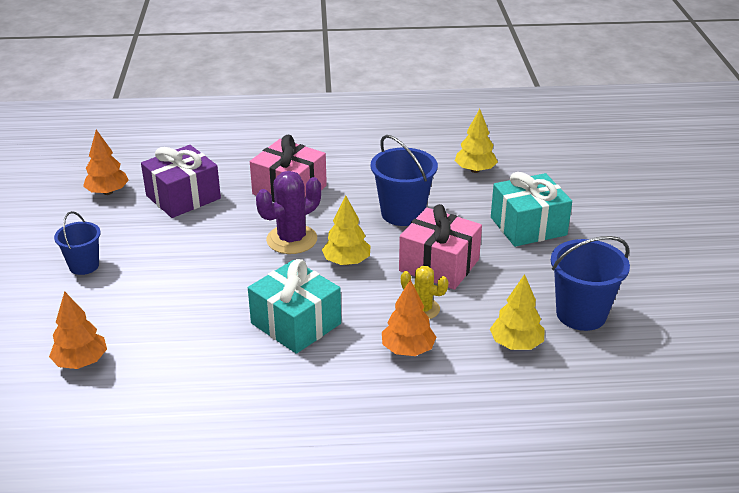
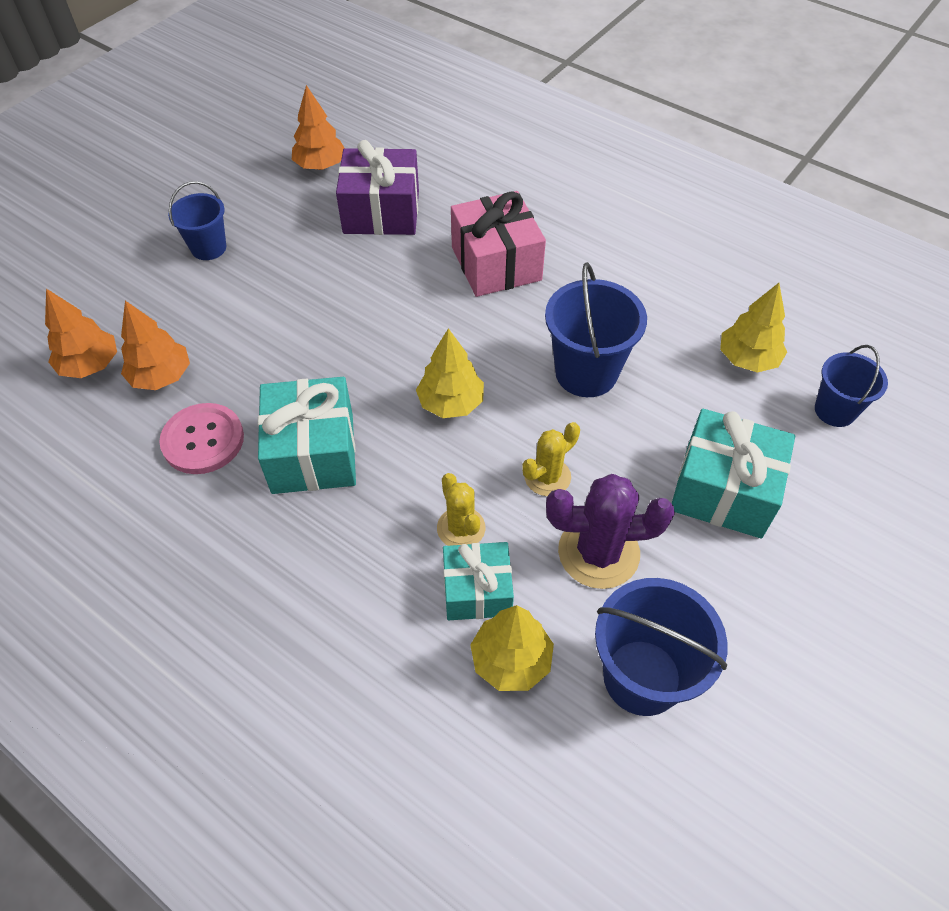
camera: 40 degrees right, 20 degrees up
(217, 354) = (203, 440): none -> pink button
(292, 239) = (427, 335): purple cactus -> purple cactus (598, 552)
(408, 349) = (384, 574): orange tree -> orange tree (161, 376)
(439, 265) = (547, 477): pink gift -> yellow cactus
(464, 328) = (477, 591): none -> turquoise gift
(538, 171) = (835, 410): none -> blue bucket

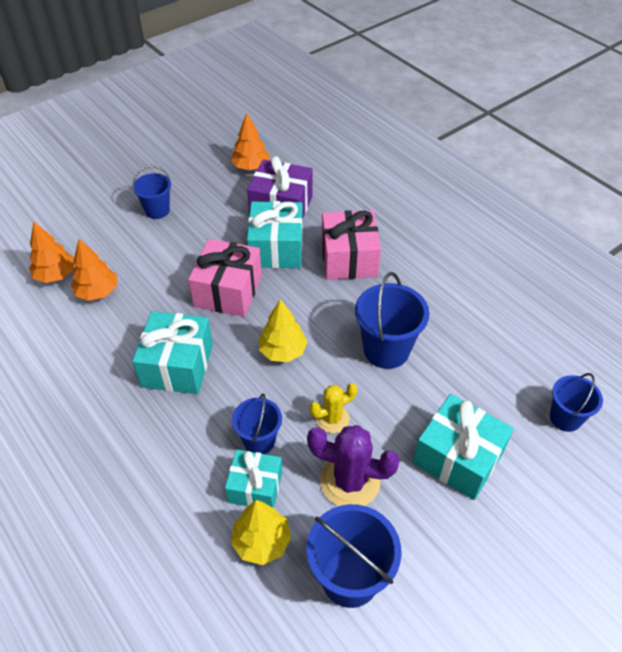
camera: 15 degrees right, 5 degrees down
(203, 440) = (109, 341): pink button -> none
(348, 338) = (228, 291): none -> pink gift
(394, 268) = (276, 248): none -> turquoise gift
(461, 528) = (259, 440): yellow cactus -> blue bucket
(747, 359) = (510, 365): yellow tree -> none

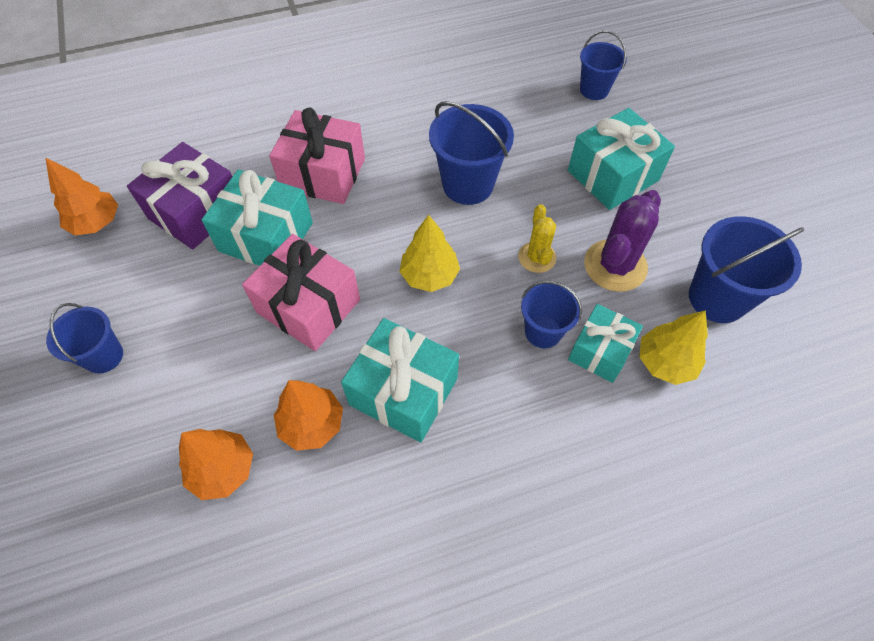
camera: 70 degrees left, 10 degrees up
(56, 275) = (152, 527): orange tree -> orange tree (312, 424)

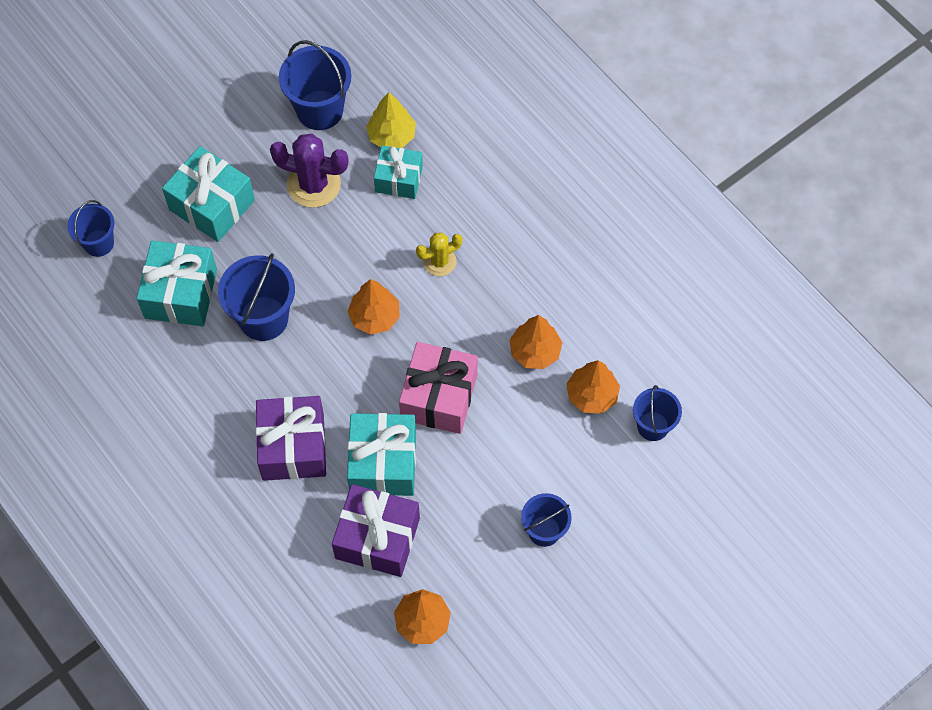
camera: 110 degrees left, 5 degrees up
(323, 174) = (293, 447): pink gift -> purple gift
(403, 391) = (484, 300): turquoise gift -> turquoise gift (181, 293)
(429, 276) = (375, 317): yellow tree -> orange tree
(537, 257) = (326, 242): yellow cactus -> yellow cactus (439, 261)
(543, 332) = (396, 221): blue bucket -> blue bucket (653, 426)

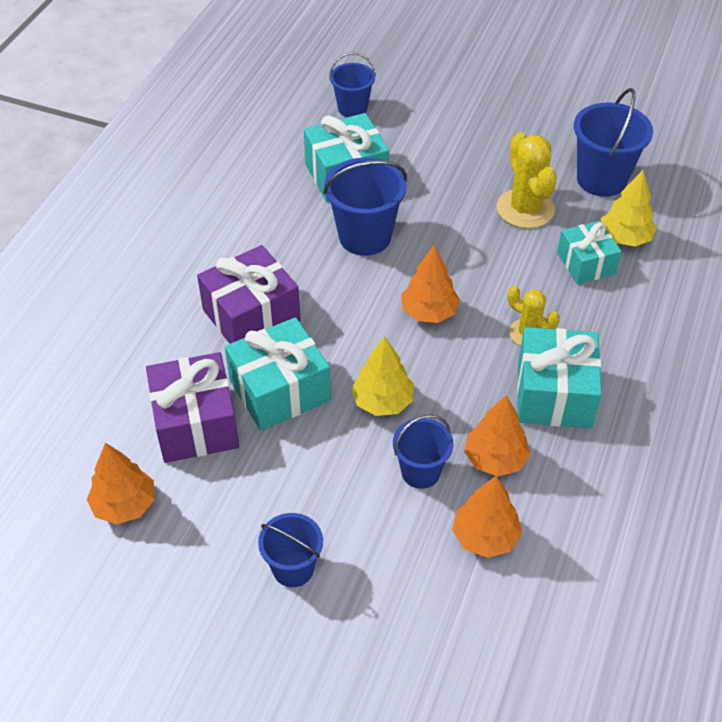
camera: 60 degrees right, 15 degrees down
(212, 205) = (445, 156): turquoise gift -> turquoise gift (554, 394)
(313, 184) = (525, 209): purple cactus -> yellow cactus
(439, 397) = (382, 401): pink gift -> yellow tree
(653, 426) = (493, 618): blue bucket -> blue bucket (420, 472)

